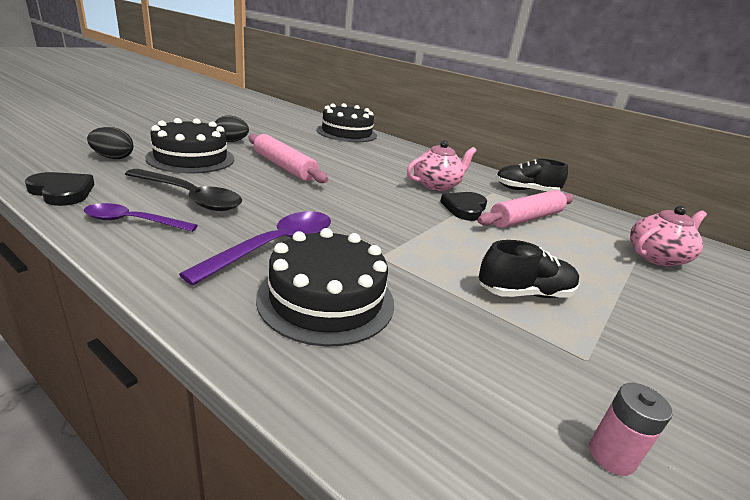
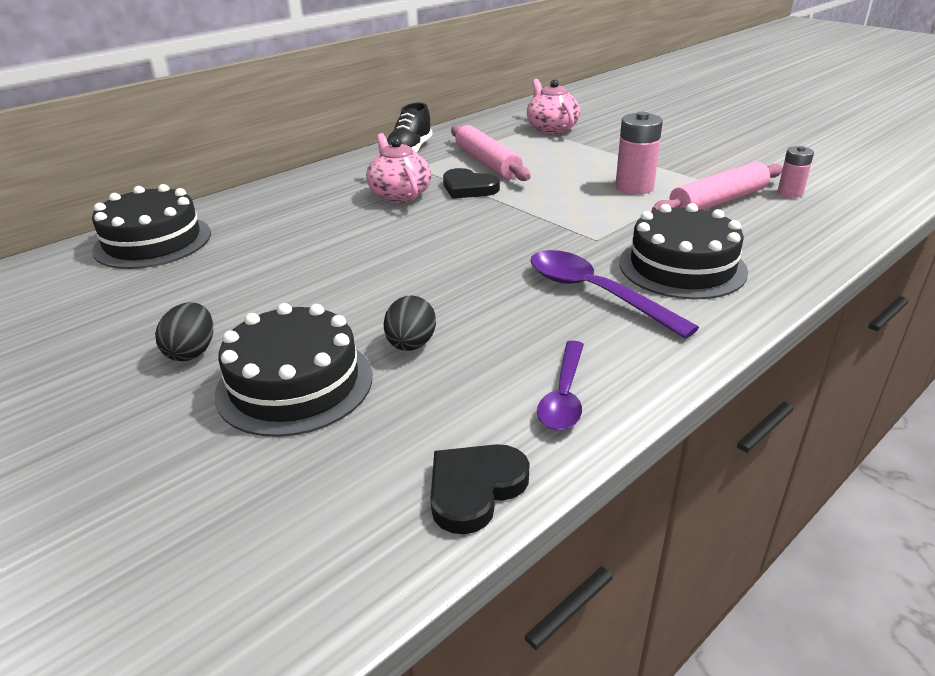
camera: 75 degrees left, 5 degrees up
(113, 158) = (291, 475): black egg -> black egg (411, 345)
(190, 197) = (473, 362): black spoon -> none
(284, 167) = (336, 295): pink rolling pin -> pink rolling pin (718, 202)
(524, 293) = (634, 187): black shoe -> pink battery

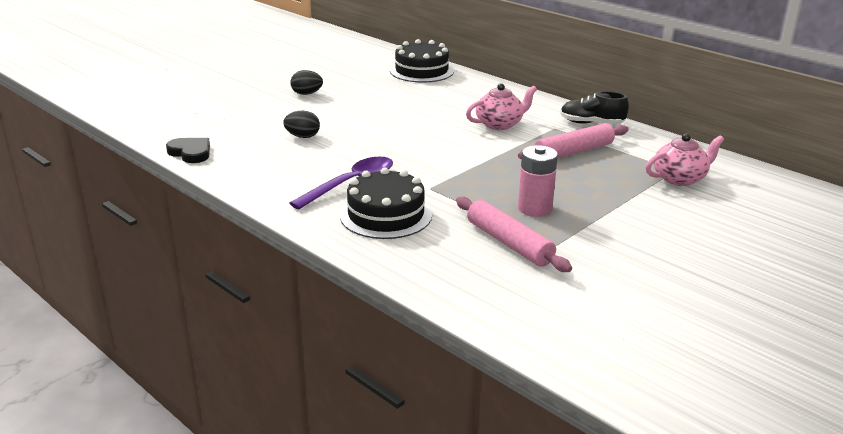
camera: 85 degrees right, 5 degrees down
(295, 384) = (275, 115): black cake -> none
(468, 188) = (517, 145): black heart -> none
(564, 396) = (248, 171): purple spoon -> none
(790, 193) = (538, 283): pink battery -> none

